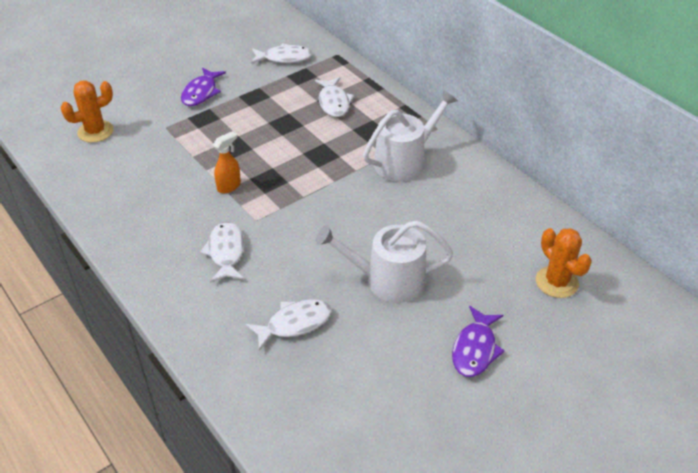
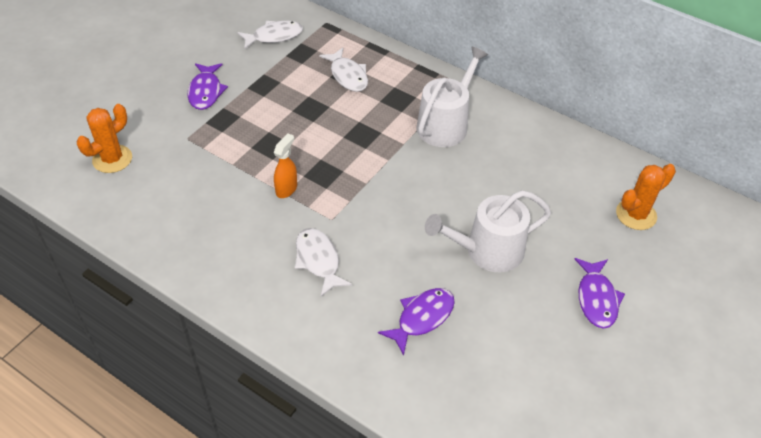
camera: 20 degrees left, 5 degrees up
(295, 323) = (422, 318): white fish -> purple fish
(556, 282) = (636, 215): orange cactus -> orange cactus turned 75 degrees counterclockwise

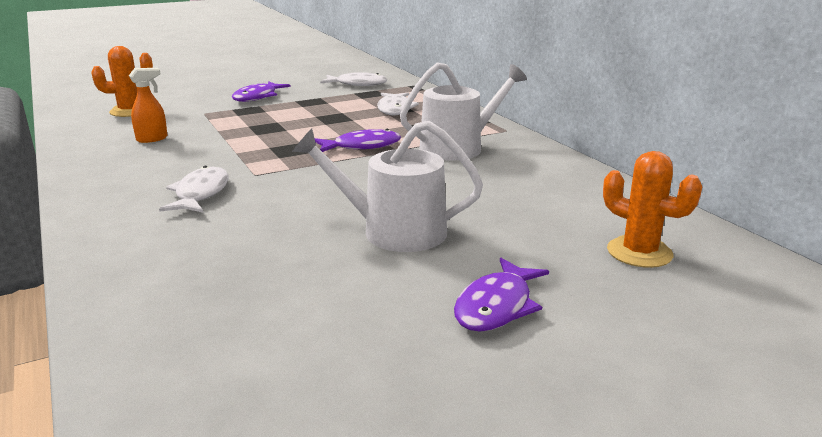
camera: 30 degrees right, 25 degrees down
(286, 189) = (241, 150): orange spray bottle -> orange spray bottle (152, 139)
(422, 318) = (243, 257): purple fish -> purple fish (362, 146)
(636, 215) = (639, 252): orange cactus -> orange cactus turned 45 degrees clockwise

